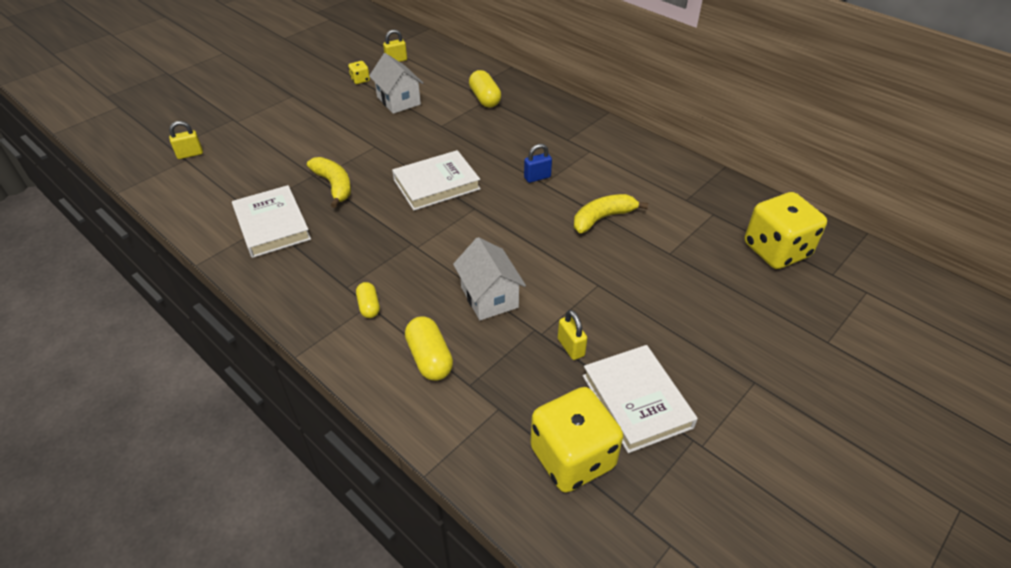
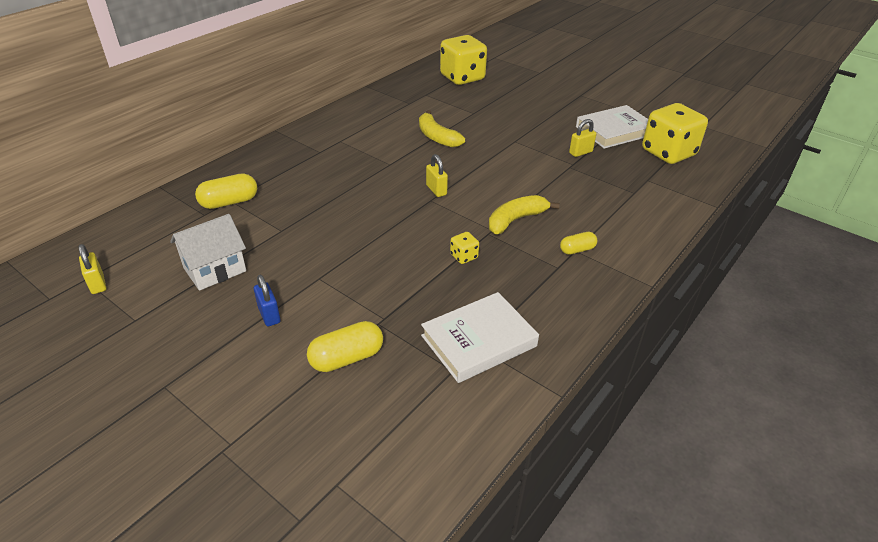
camera: 95 degrees left, 5 degrees down
(190, 154) = (322, 482): yellow padlock -> yellow padlock (436, 190)
(334, 185) = (399, 301): yellow banana -> yellow banana (516, 220)
(360, 80) = (143, 314): yellow dice -> yellow dice (464, 256)
(429, 358) = (619, 212): yellow capsule -> yellow capsule (346, 358)
(436, 184) = (394, 225): white book -> none
(489, 297) = (544, 187): white house -> none
(537, 177) = (381, 167): blue padlock -> blue padlock (269, 315)

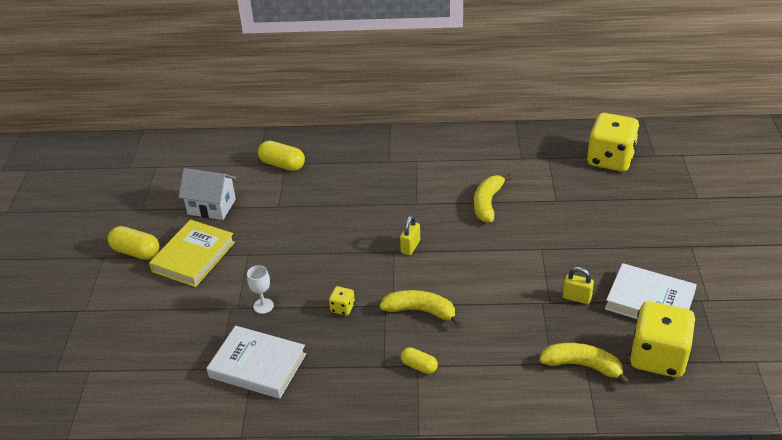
camera: 55 degrees right, 0 degrees up
(97, 284) = (156, 174): yellow padlock -> none
(269, 315) = (193, 257): blue padlock -> yellow book
(346, 358) = (187, 313): yellow capsule -> yellow capsule (136, 252)
(403, 300) = (263, 306): none -> white goblet
(649, 182) = (582, 366): none -> yellow banana

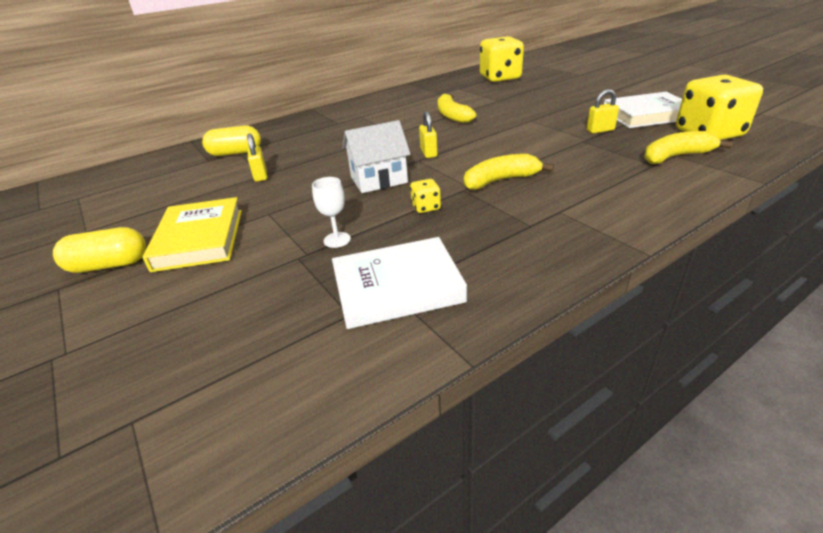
camera: 35 degrees left, 5 degrees down
(211, 206) = (183, 199): white house -> white house (379, 180)
(276, 206) = (260, 176): none -> yellow padlock
(419, 366) = (561, 211): yellow capsule -> none

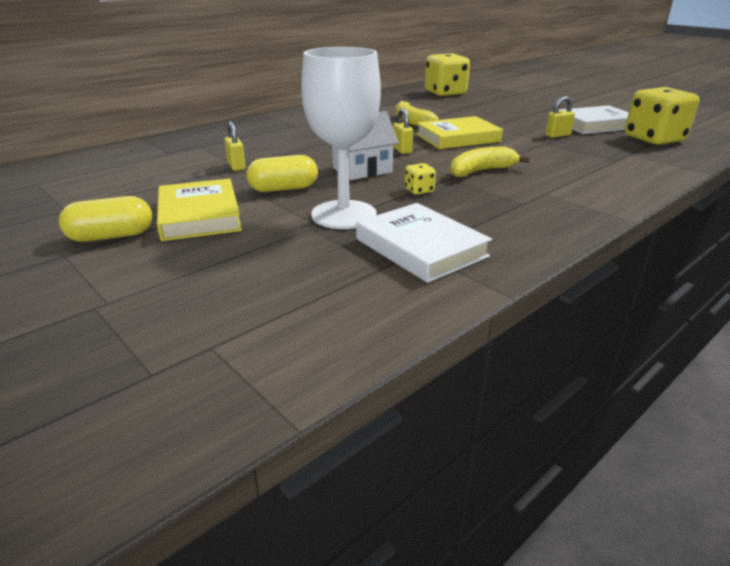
camera: 10 degrees left, 5 degrees down
(235, 153) = (197, 148): yellow capsule -> yellow capsule (283, 189)
(337, 240) = (344, 215): white goblet -> white goblet, size x2.47
(397, 288) = (420, 248): white book -> white book turned 75 degrees clockwise
(492, 136) = (458, 138): none -> yellow book
(676, 156) = (632, 155): yellow banana -> none

